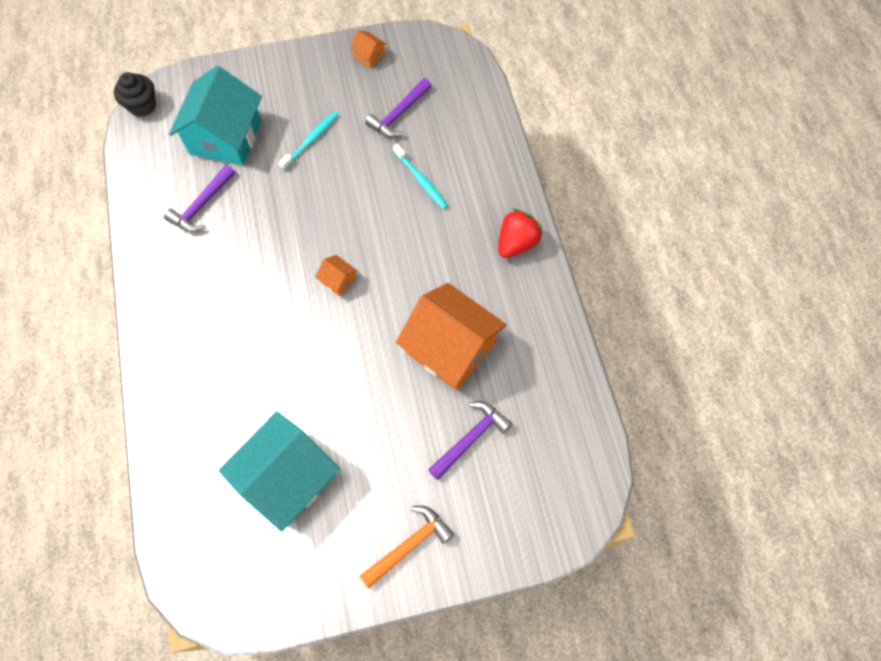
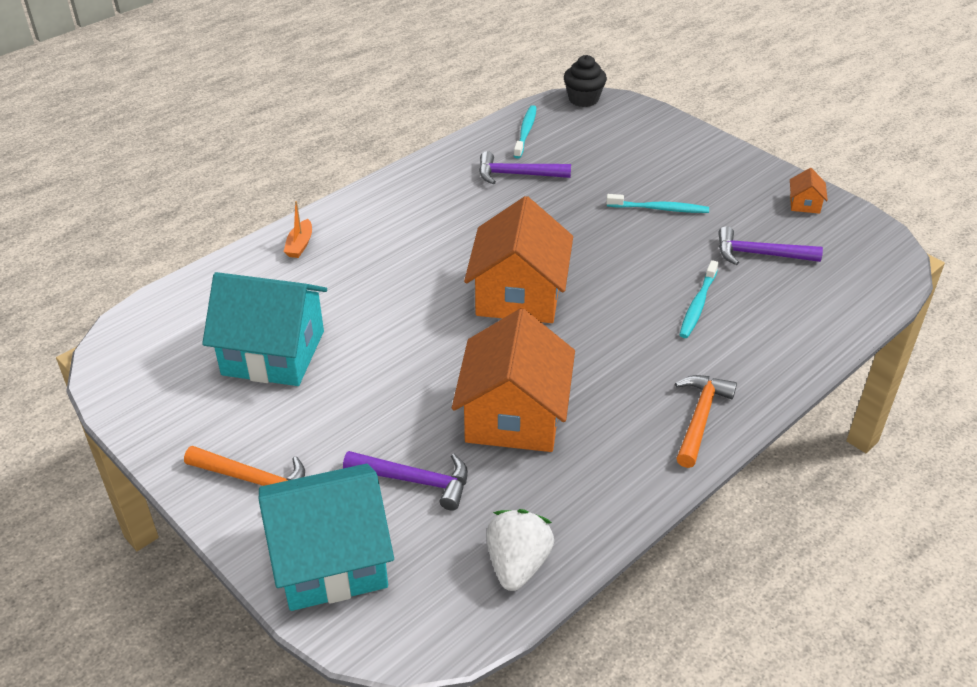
camera: 60 degrees right, 25 degrees down
(152, 169) = (525, 132): none -> turquoise toothbrush
(171, 403) = (300, 245): none -> orange boat
(225, 137) = (603, 157): turquoise house -> turquoise house (331, 559)
(338, 280) = (519, 295): orange house -> orange house, size x2.47
(516, 243) = (700, 417): red strawberry -> orange hammer
(569, 412) = (517, 564): none -> white strawberry

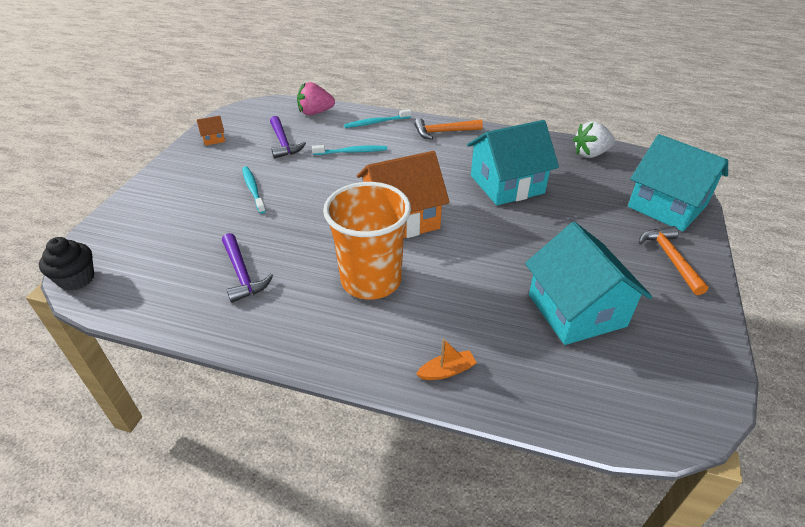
camera: 120 degrees left, 0 degrees up
(415, 481) = (589, 199): purple hammer -> none
(440, 241) = (371, 280): none -> orange cup
(514, 416) = (507, 184): orange house -> turquoise house
(525, 132) = (159, 296): turquoise toothbrush -> turquoise toothbrush (376, 122)
(841, 306) = (315, 112): none -> pink strawberry

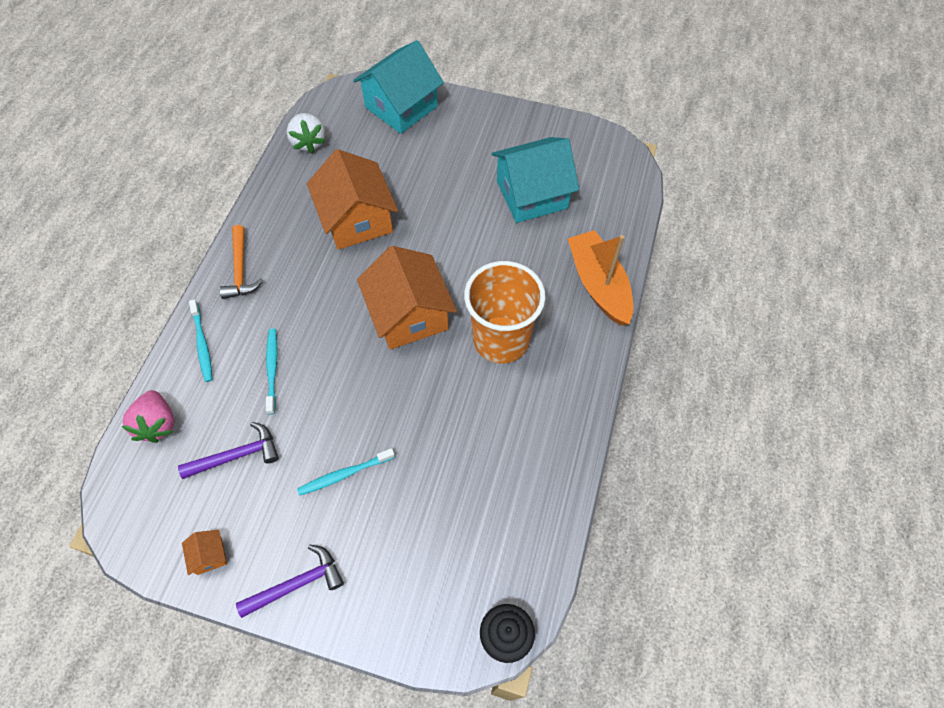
camera: 90 degrees left, 20 degrees up
(242, 274) = (495, 456): purple hammer -> purple hammer (297, 583)
(447, 371) = (598, 284): orange boat -> orange boat, size x2.35
(507, 184) = (357, 219): turquoise house -> orange house
(670, 258) = (471, 123): orange hammer -> none

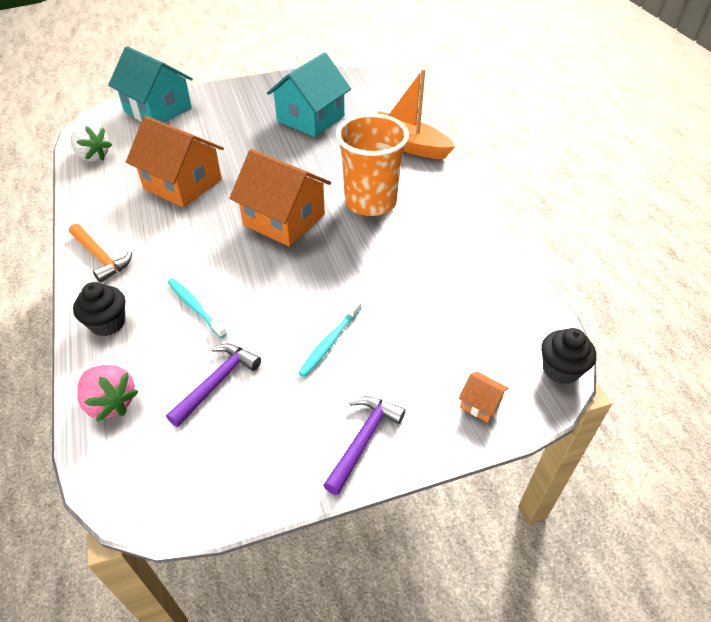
camera: 35 degrees left, 15 degrees down
(202, 344) = (108, 323): turquoise toothbrush -> black cupcake
(209, 555) = (259, 471): orange house -> orange house (480, 404)
(401, 107) = (158, 109): turquoise house -> turquoise house turned 60 degrees counterclockwise

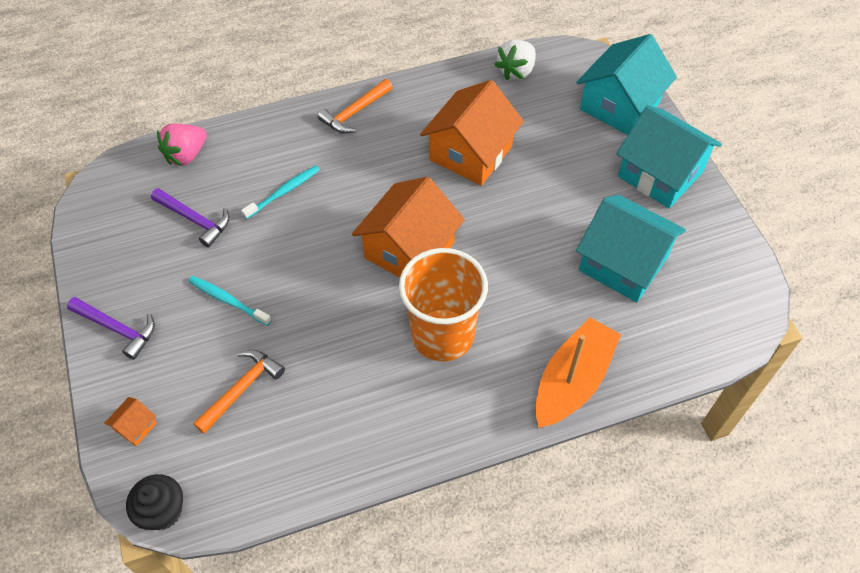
camera: 90 degrees right, 10 degrees up
(108, 323) = (271, 135): black cupcake -> none
(232, 98) = (660, 174): none -> turquoise house
(429, 323) = (242, 388): none -> orange hammer

